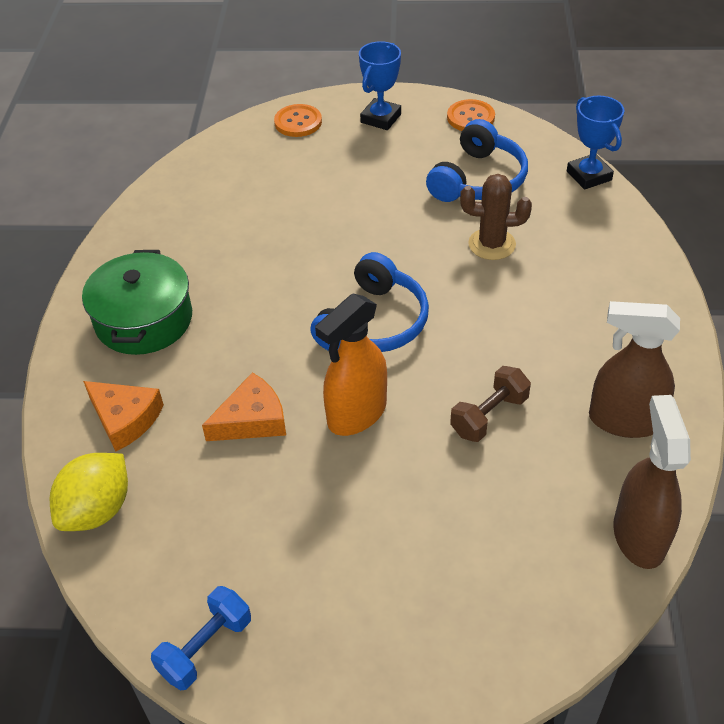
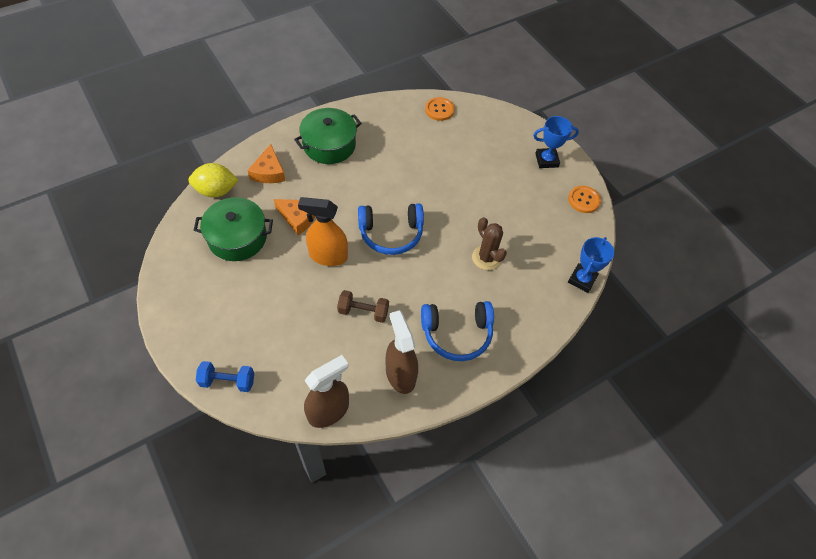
camera: 50 degrees right, 10 degrees up
(205, 647) = (172, 266): blue dumbbell -> blue dumbbell (227, 381)
(224, 520) = (237, 237): none -> green pot
(298, 122) = (512, 127): orange button -> orange button (439, 110)
(478, 180) = (533, 228): blue headphones -> blue headphones (457, 334)

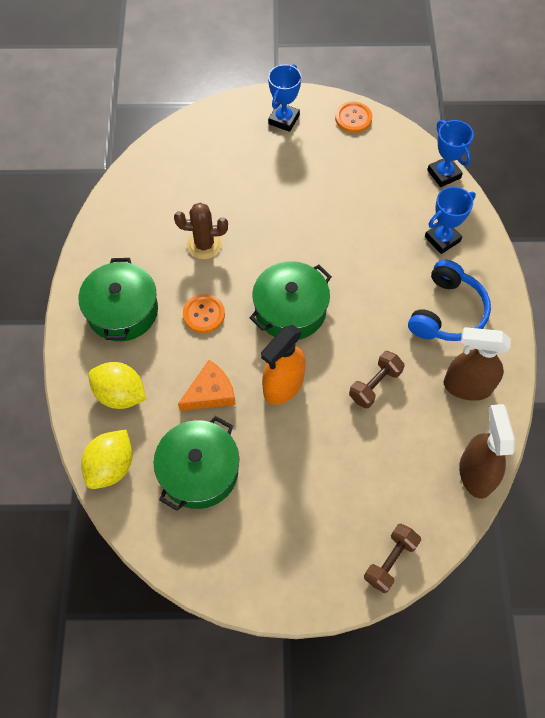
camera: 55 degrees left, 5 degrees up
(227, 381) = (390, 561): blue dumbbell -> brown dumbbell
(269, 172) = (120, 394): orange cheese -> yellow lemon
(391, 234) = (290, 310): blue headphones -> green pot
(439, 110) = (147, 176): orange button -> orange button (204, 314)
(486, 258) = (373, 239): brown cactus -> brown cactus (204, 245)
(520, 303) = (442, 239): none -> blue trophy

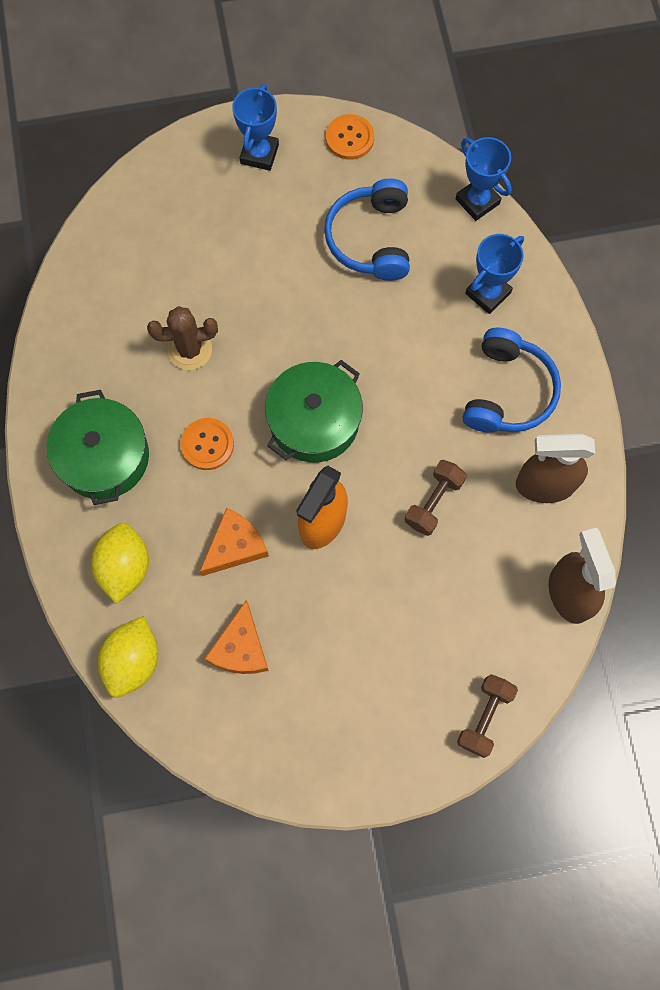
camera: 10 degrees left, 10 degrees up
(120, 394) = (125, 567): yellow lemon -> yellow lemon turned 75 degrees clockwise
(199, 471) = (240, 648): green pot -> orange cheese
(357, 188) = (371, 239): none -> blue headphones

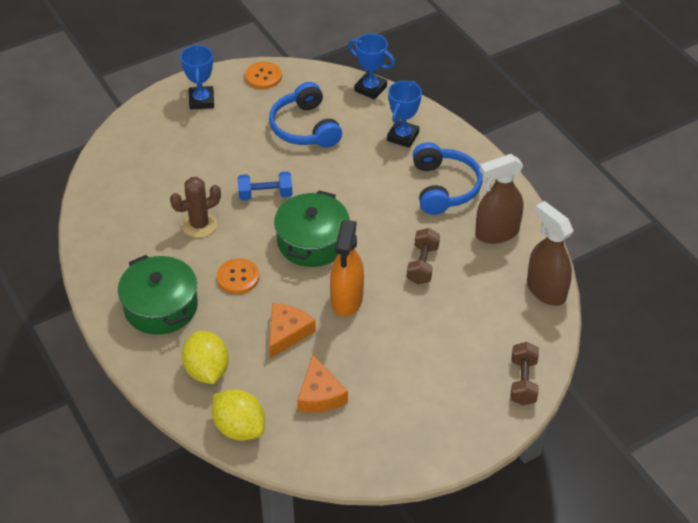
camera: 20 degrees left, 25 degrees down
(133, 661) = (239, 428): yellow lemon -> yellow lemon turned 45 degrees counterclockwise
(284, 330) = (265, 194): none -> blue dumbbell

